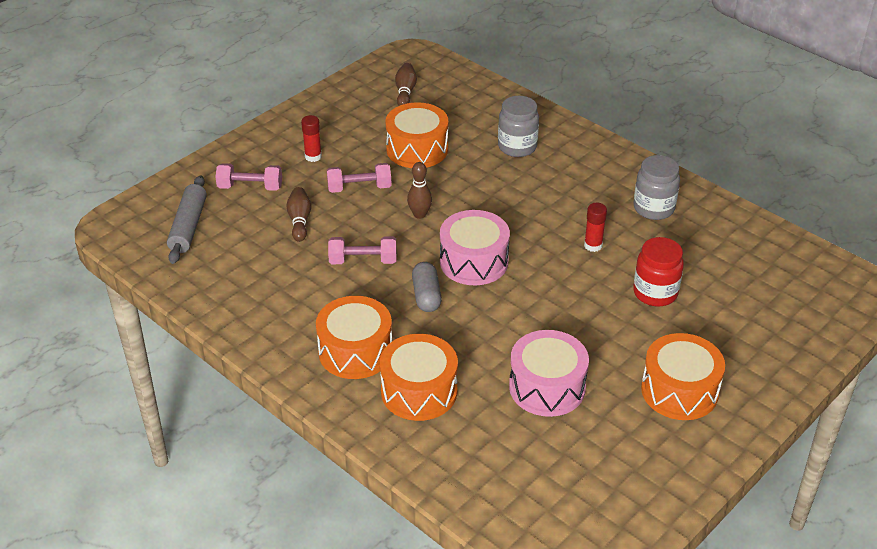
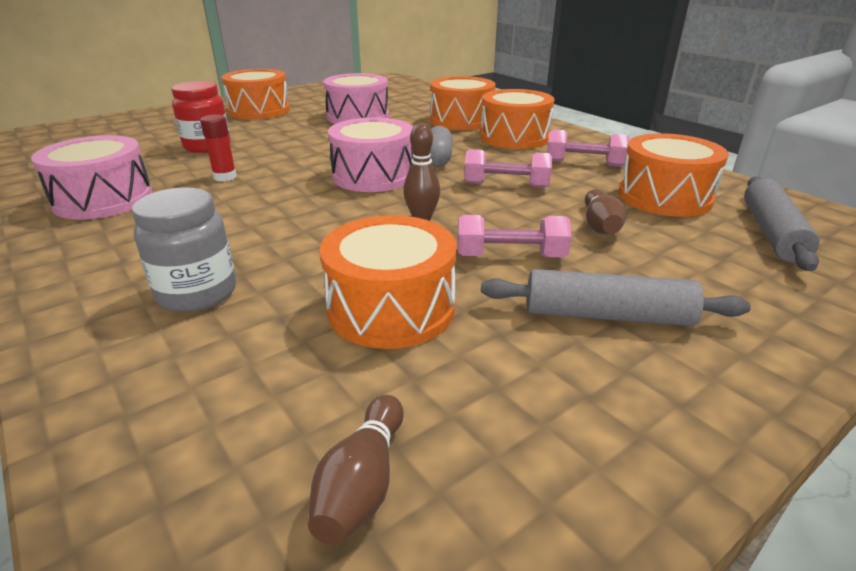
camera: 170 degrees left, 10 degrees down
(242, 259) = (664, 197): none -> orange drum
(250, 187) = (707, 274): pink dumbbell -> pink dumbbell (584, 163)
(313, 156) = (607, 315): red glue stick -> grey rolling pin
(653, 208) = (103, 199): grey jar -> pink drum

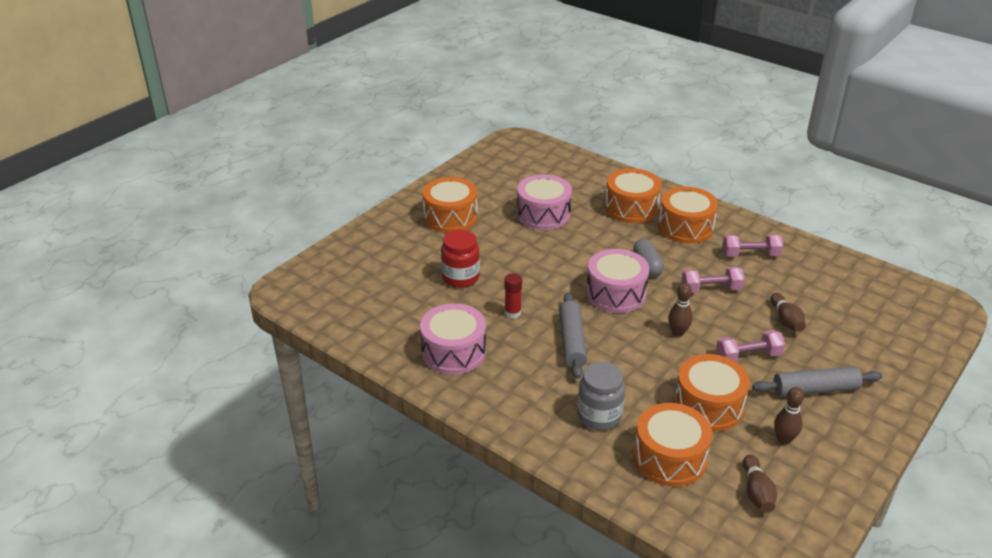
camera: 15 degrees left, 5 degrees up
(497, 385) = (784, 439): none -> brown bowling pin
(664, 197) = (814, 285): orange drum -> orange drum (669, 458)
(771, 233) = (882, 309): grey rolling pin -> grey rolling pin (572, 341)

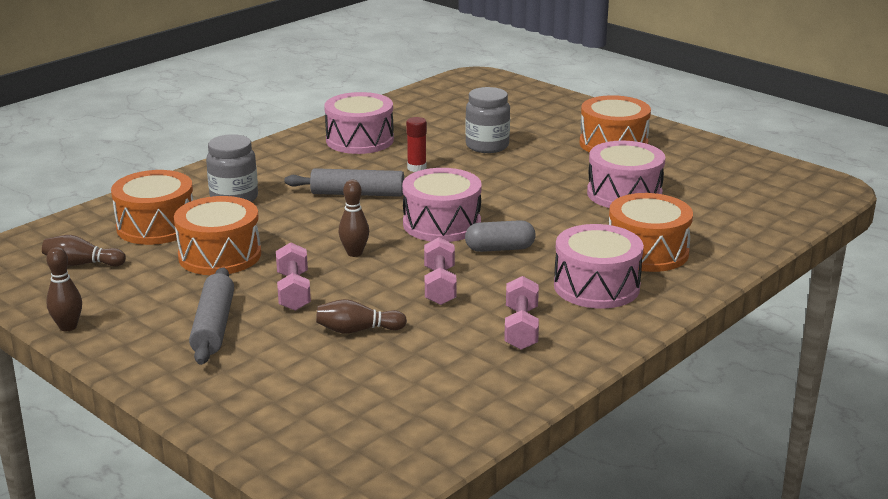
camera: 95 degrees right, 10 degrees down
(460, 278) = (487, 146): red jar -> grey jar
(686, 227) = (596, 286): orange drum -> pink drum
(784, 439) = (144, 291): brown bowling pin -> brown bowling pin (68, 327)

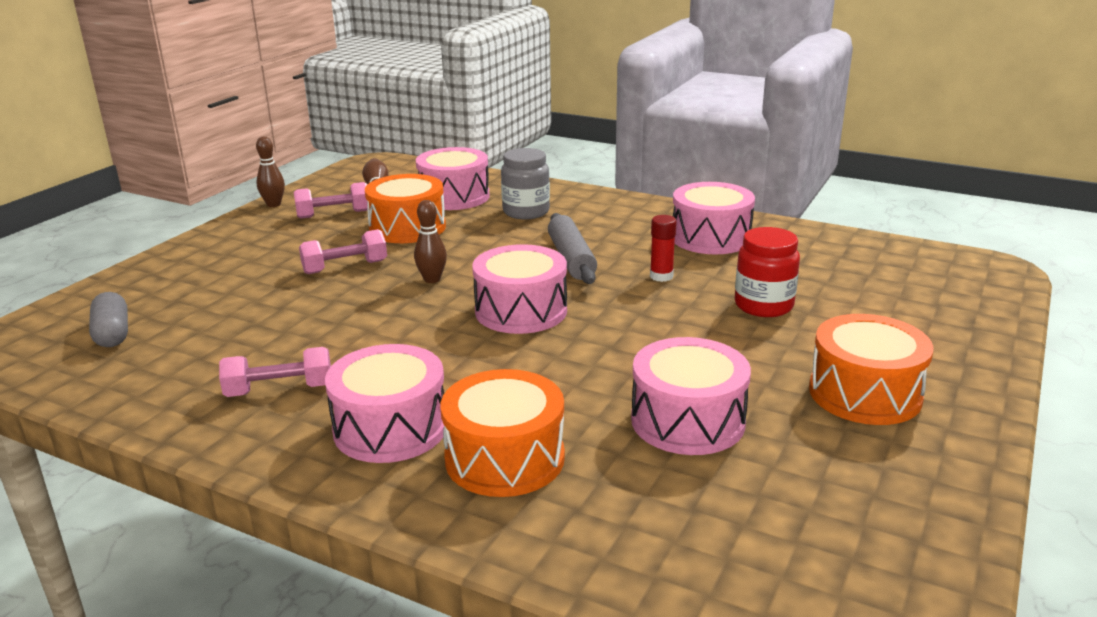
camera: 75 degrees right, 0 degrees up
(156, 226) = (454, 197): orange drum -> pink drum
(213, 326) = (277, 249): grey rolling pin -> none
(357, 330) = (272, 306): brown bowling pin -> none
(439, 286) = (371, 331): pink dumbbell -> pink dumbbell (334, 214)
(487, 146) = (763, 306): grey jar -> red jar
(499, 249) = (472, 352): grey capsule -> grey capsule (112, 334)

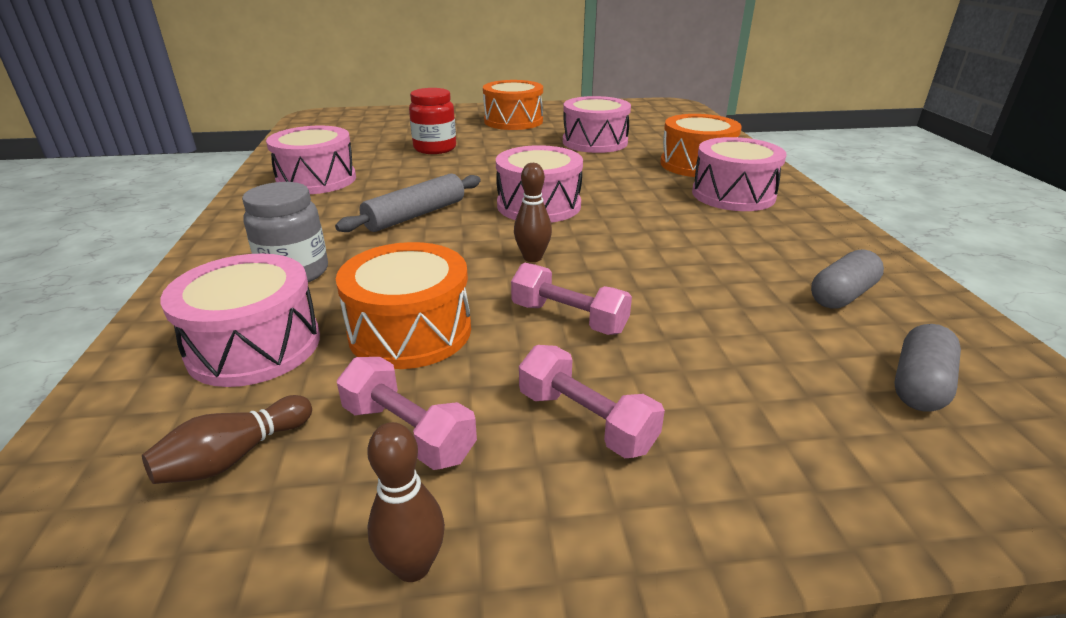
camera: 125 degrees left, 5 degrees up
(189, 367) = (842, 295): none -> grey capsule
(279, 390) = (778, 242): pink dumbbell -> pink dumbbell (586, 420)
(661, 276) = (418, 179): red glue stick -> none

